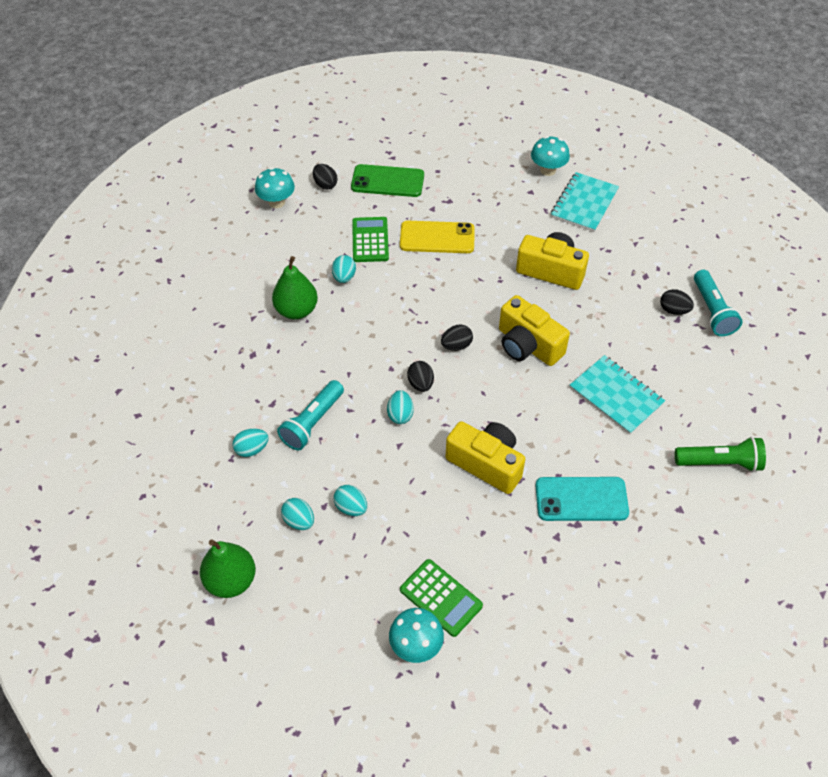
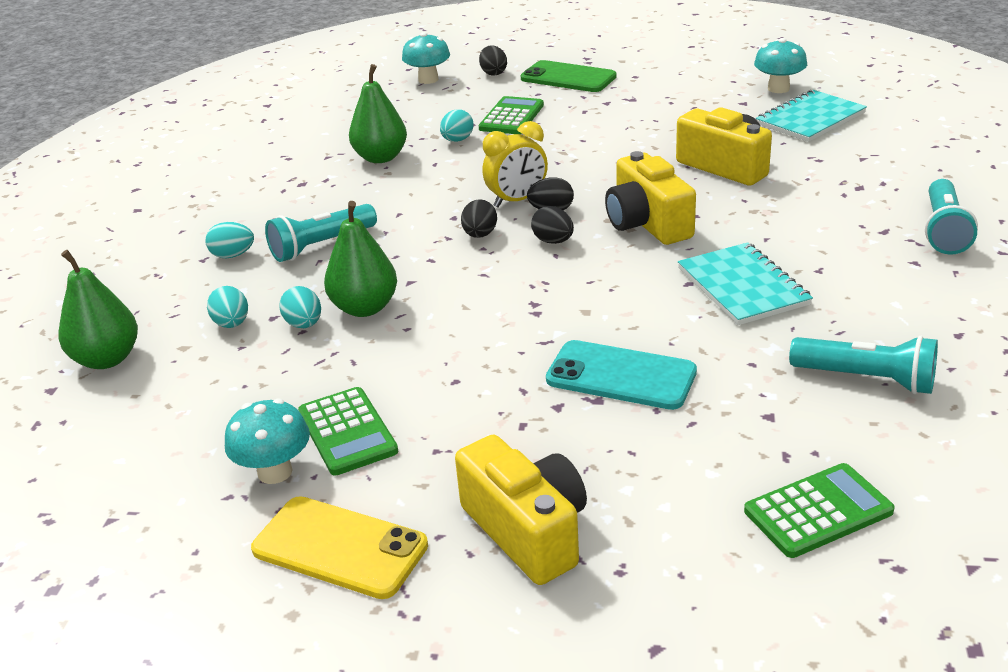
camera: 25 degrees right, 20 degrees down
(383, 480) = (365, 308): none -> green pear
(400, 415) = (433, 256): turquoise egg -> none
(426, 340) = (517, 200): none -> yellow clock
(437, 237) = (595, 124): yellow phone -> yellow phone (340, 547)
(486, 463) = (510, 318): yellow camera -> yellow camera (527, 531)
(673, 310) = (883, 222): black egg -> black egg (553, 241)
(719, 462) = (866, 379): green flashlight -> turquoise flashlight
(735, 577) = (818, 511): none -> green calculator

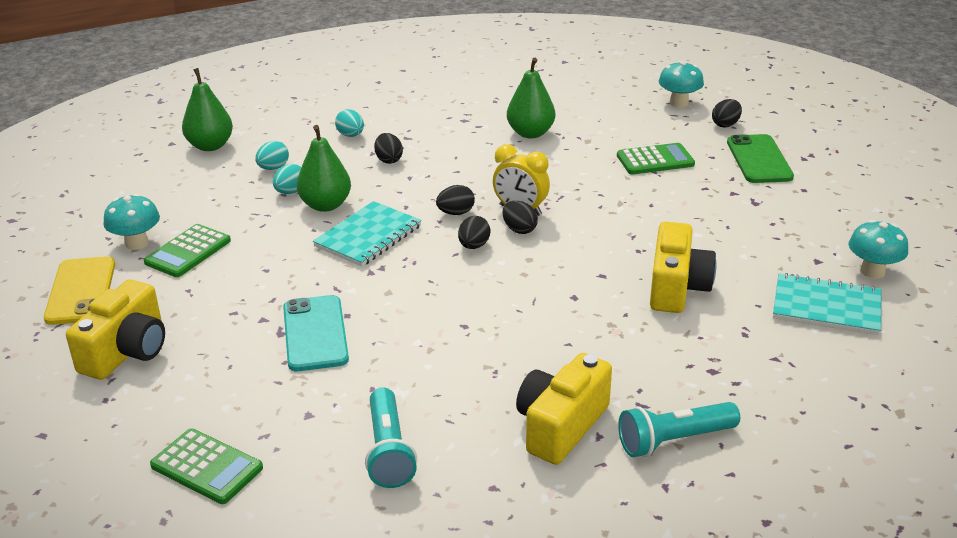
camera: 55 degrees right, 0 degrees up
(321, 246) = (388, 160): turquoise flashlight -> black egg
(457, 140) = (590, 152): turquoise egg -> none
(647, 223) = (539, 278): yellow camera -> yellow camera (560, 426)
(743, 286) = (480, 353): turquoise notebook -> turquoise notebook (368, 236)

